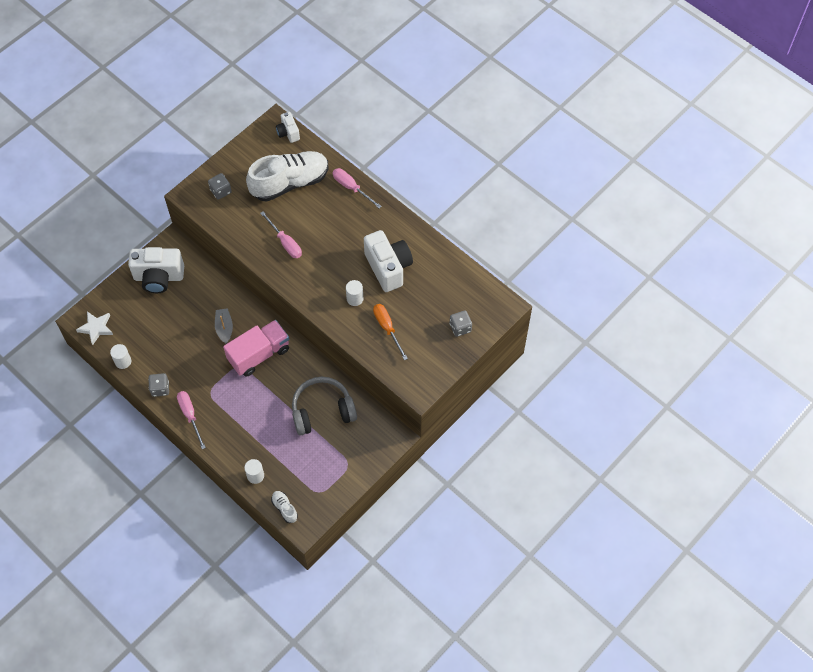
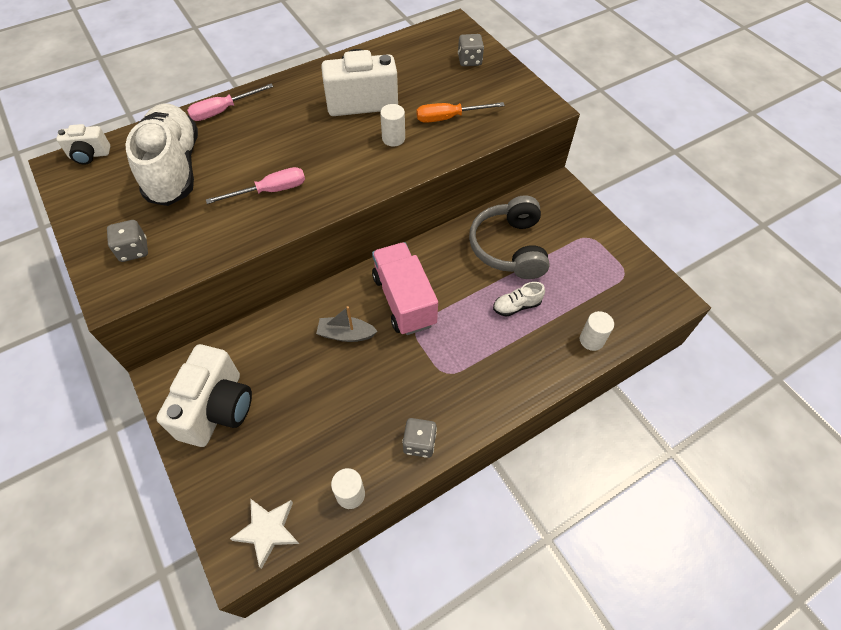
camera: 75 degrees left, 5 degrees down
(190, 415) = (478, 407): pink screwdriver -> none
(284, 508) = (645, 315): white shoe -> white shoe (516, 306)

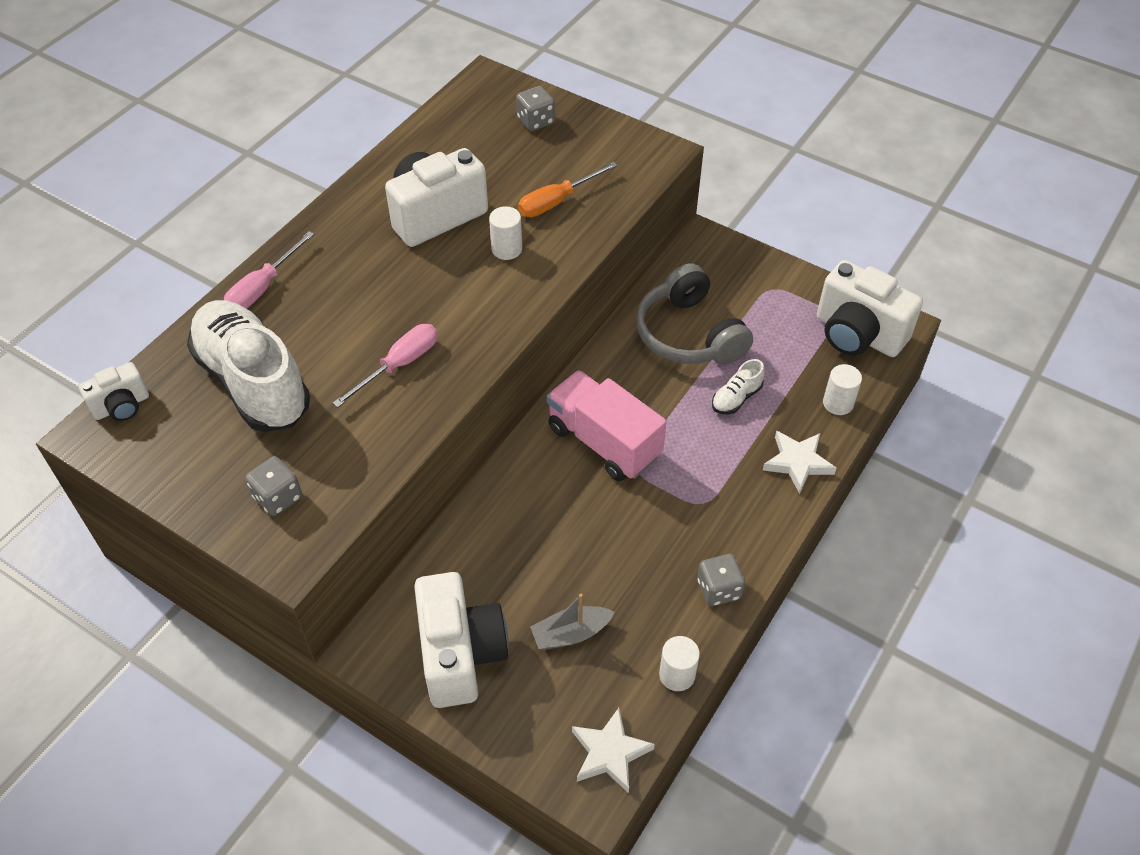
camera: 25 degrees left, 5 degrees down
(346, 334) = (560, 508): grey boat -> grey boat (571, 634)
(534, 372) = (798, 463): none -> white star
(636, 294) = (857, 334): none -> white camera

